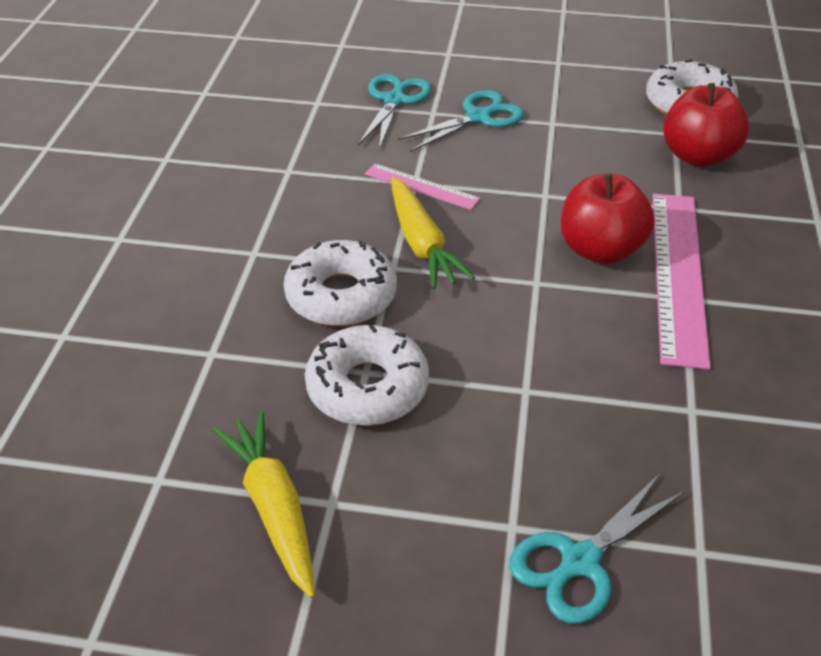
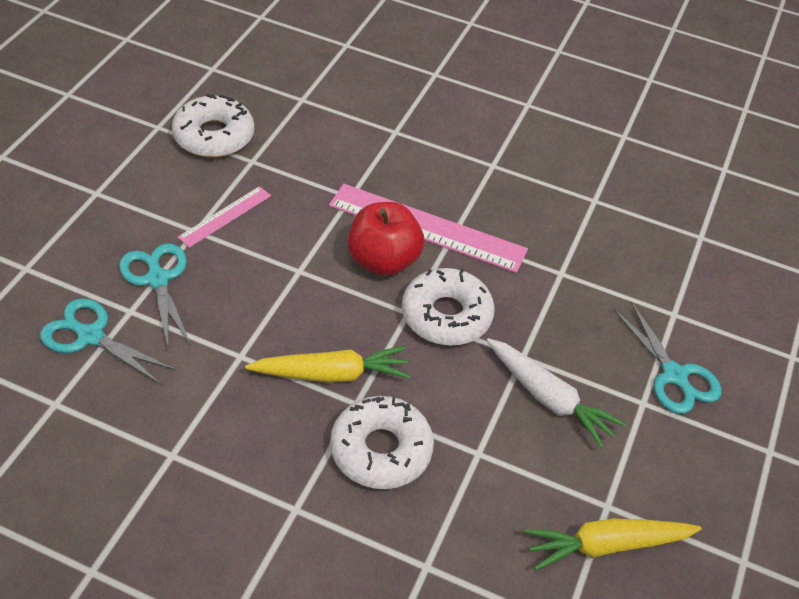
camera: 80 degrees left, 5 degrees up
(367, 387) = (496, 456): white donut -> white donut (446, 315)
(421, 186) = (248, 353): pink ruler -> pink ruler (225, 216)
(472, 424) = (549, 398): none -> white carrot
(698, 156) = (289, 160): red apple -> none

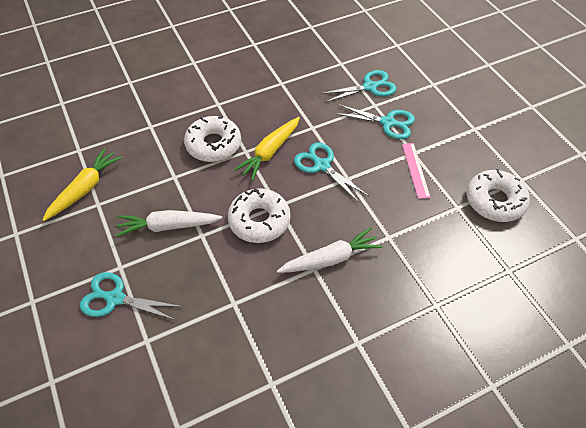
camera: 135 degrees right, 5 degrees up
(302, 306) = (322, 165): none -> turquoise scissors
(383, 261) = (322, 219): red apple -> none
(427, 227) = (330, 259): pink ruler -> white carrot

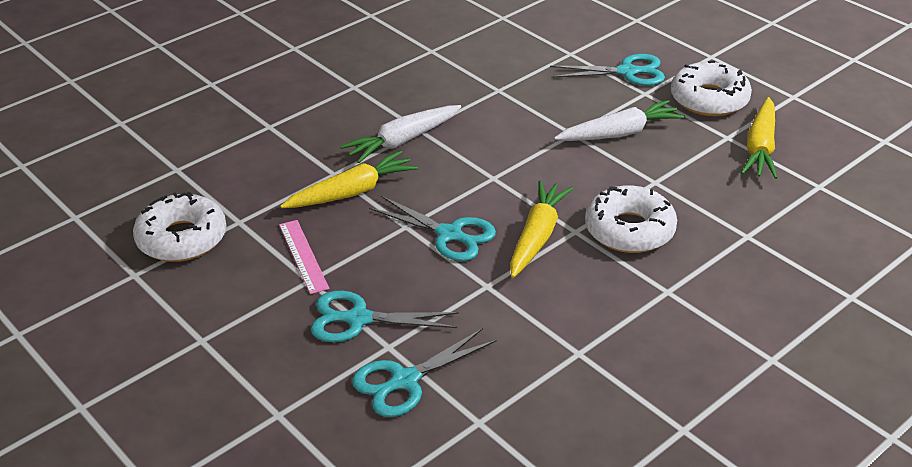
camera: 165 degrees right, 15 degrees down
(259, 221) = (508, 158): white donut -> white donut (709, 99)
(377, 215) = (352, 192): none -> yellow carrot

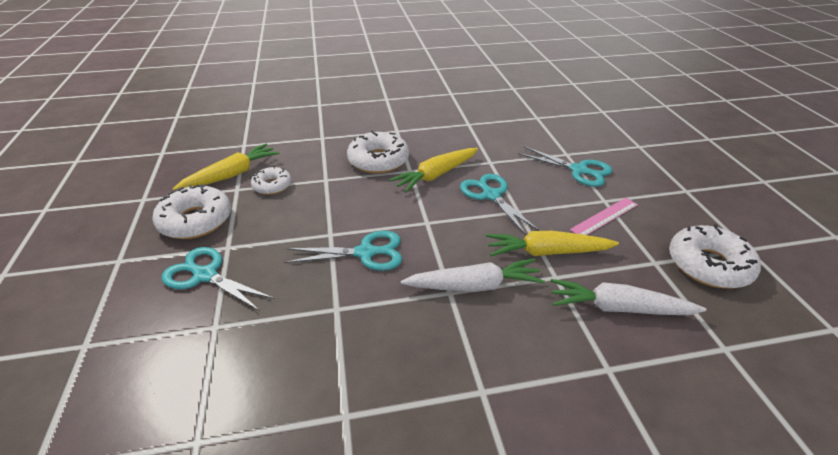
camera: 150 degrees left, 0 degrees up
(303, 256) = (604, 217): pink ruler -> pink ruler turned 45 degrees clockwise
(405, 381) = (564, 139): turquoise scissors -> turquoise scissors (365, 253)
(619, 133) = (298, 220): white carrot -> white carrot (618, 308)
(698, 153) = (272, 185): none -> white donut

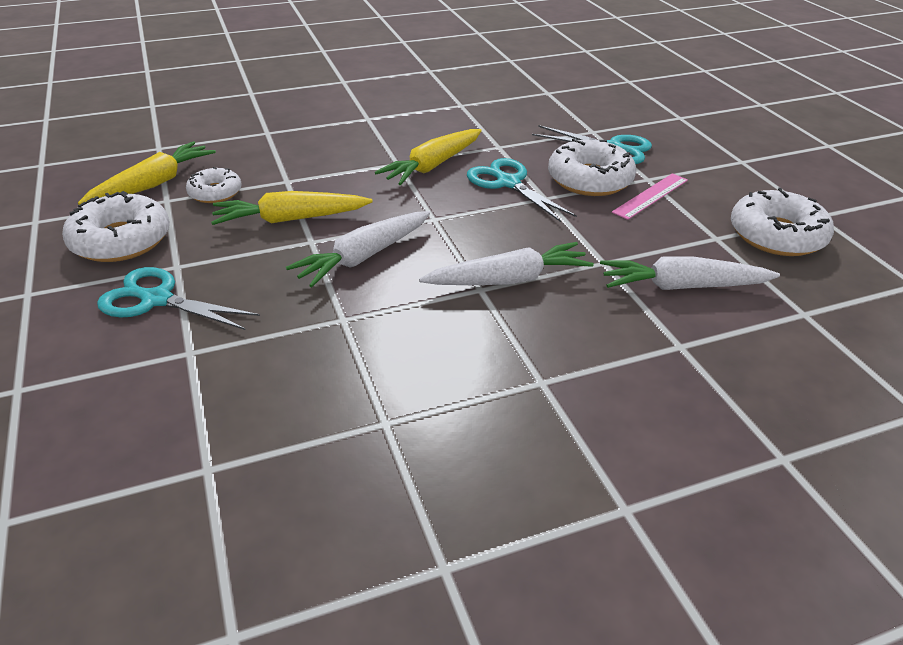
camera: 10 degrees left, 0 degrees up
(365, 253) = (363, 257): turquoise scissors -> white carrot
(378, 160) = (352, 154): white donut -> white donut (590, 179)
(547, 252) = (589, 238): yellow carrot -> yellow carrot (290, 219)

